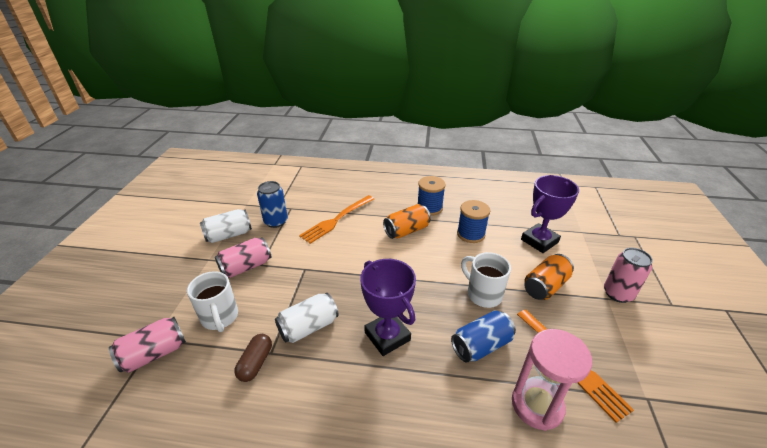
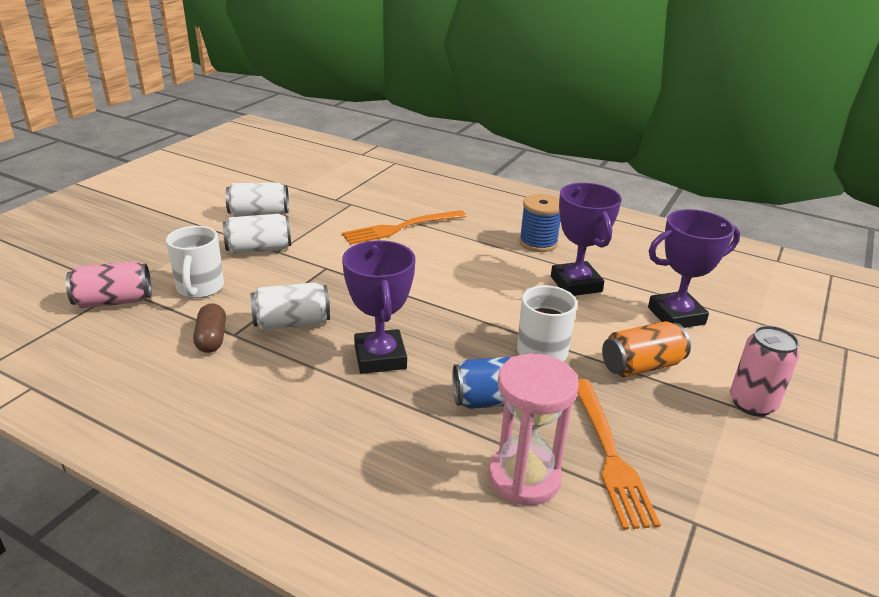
camera: 20 degrees right, 5 degrees down
(246, 267) = (259, 249): pink can -> white can
(255, 363) = (211, 338): brown capsule -> brown capsule turned 45 degrees counterclockwise
(276, 221) = (323, 213): blue can -> none
(406, 230) = (486, 260): orange can -> none
(471, 234) = (576, 284): blue spool -> purple trophy

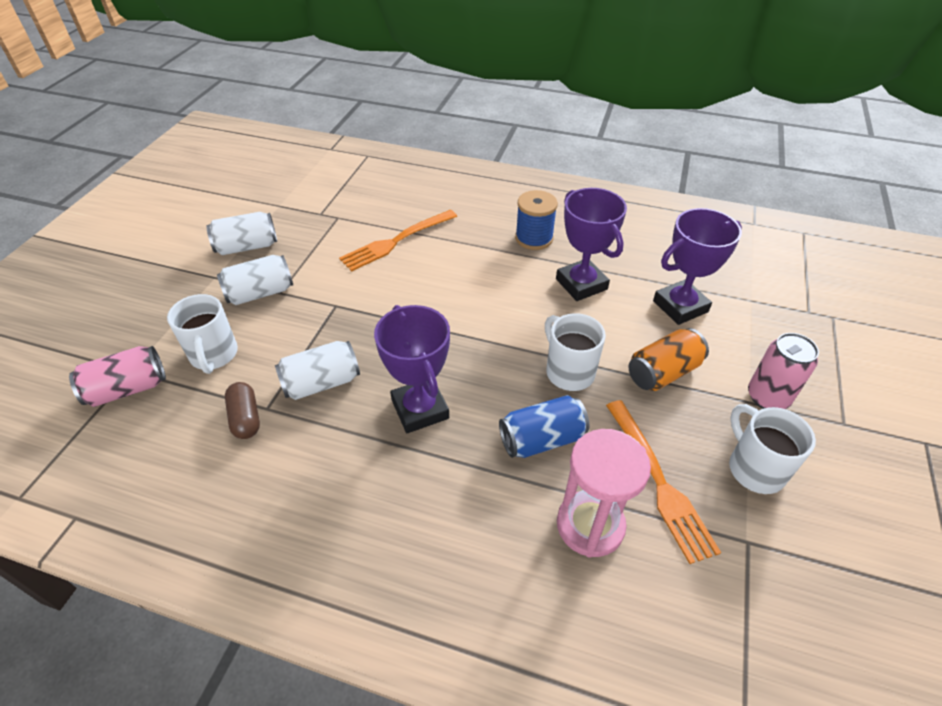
camera: 10 degrees left, 15 degrees up
(720, 461) = (754, 468): none -> white mug

